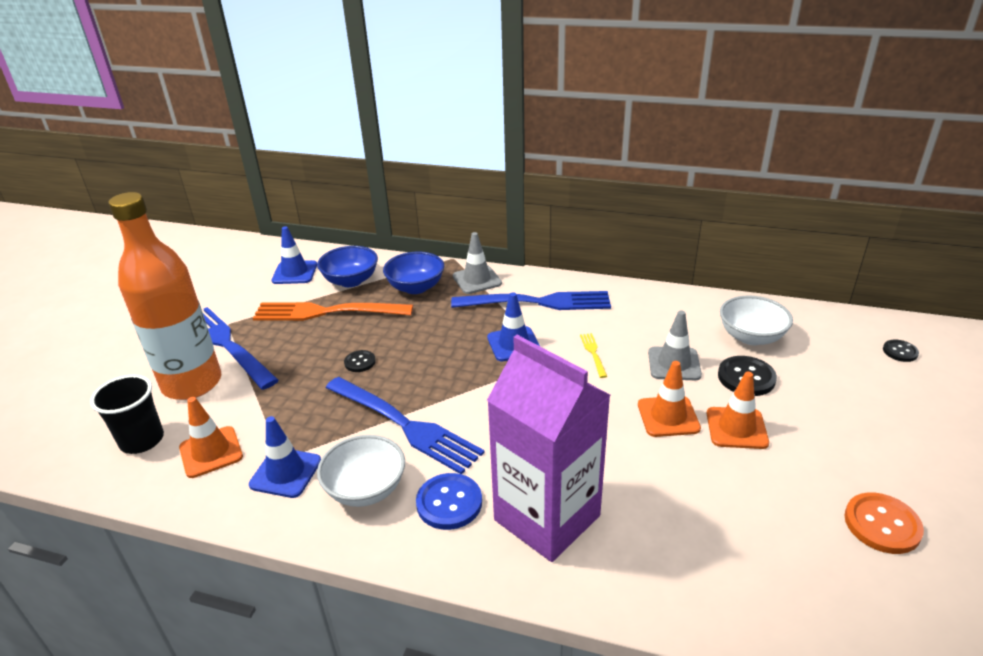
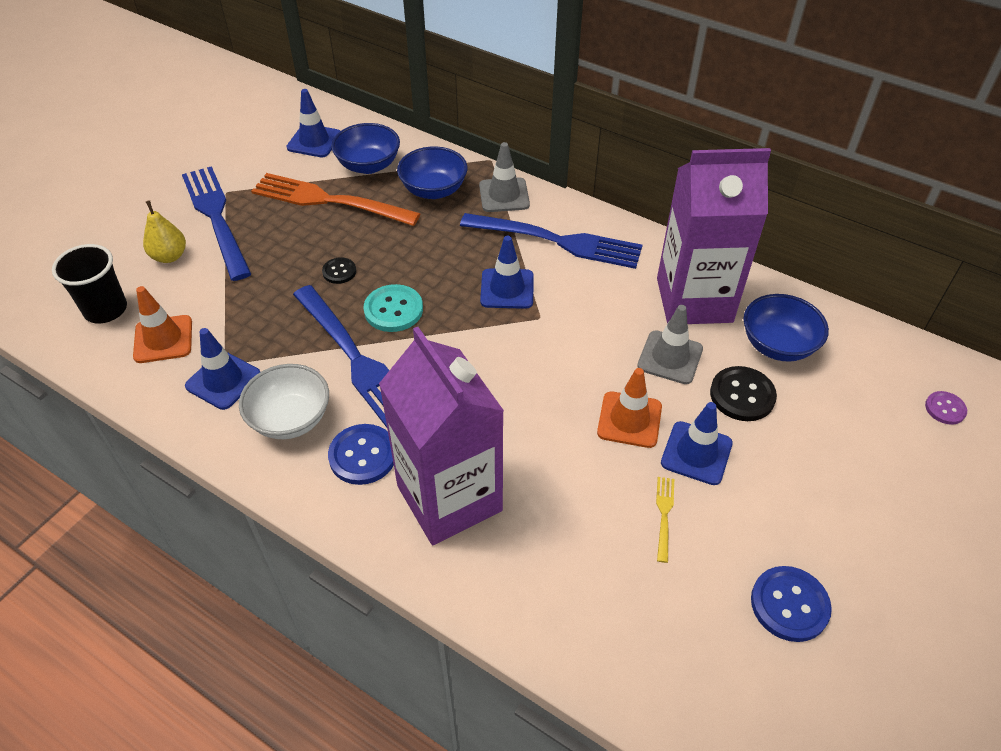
camera: 15 degrees right, 15 degrees up
(192, 383) = (169, 256): orange bottle -> yellow pear
(422, 380) = (393, 310): none -> turquoise button
(593, 353) = (587, 322): yellow fork -> yellow fork (664, 515)
(669, 320) = (694, 300): none -> purple carton
(736, 428) = (696, 453): orange traffic cone -> blue traffic cone
(751, 337) = (777, 345): white bowl -> blue bowl
(882, 524) = (789, 605): orange button -> blue button
(900, 352) = (945, 409): black button -> purple button

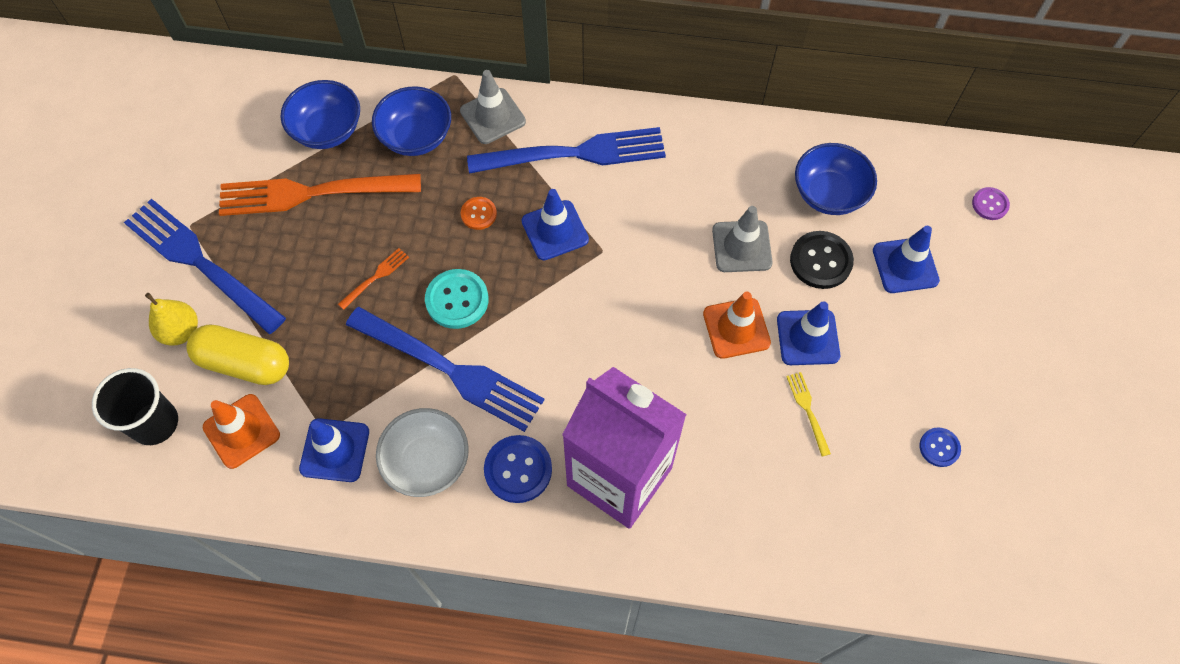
camera: 25 degrees left, 15 degrees up
(199, 294) = (244, 363): none -> yellow capsule
(314, 141) = (247, 120): blue traffic cone -> blue traffic cone (905, 265)
(339, 271) = (375, 277): black button -> orange fork
(450, 256) = (478, 214): none -> orange button
(694, 300) = (735, 173): purple carton -> none
(789, 605) = (939, 447): blue button -> blue button, size x0.59

